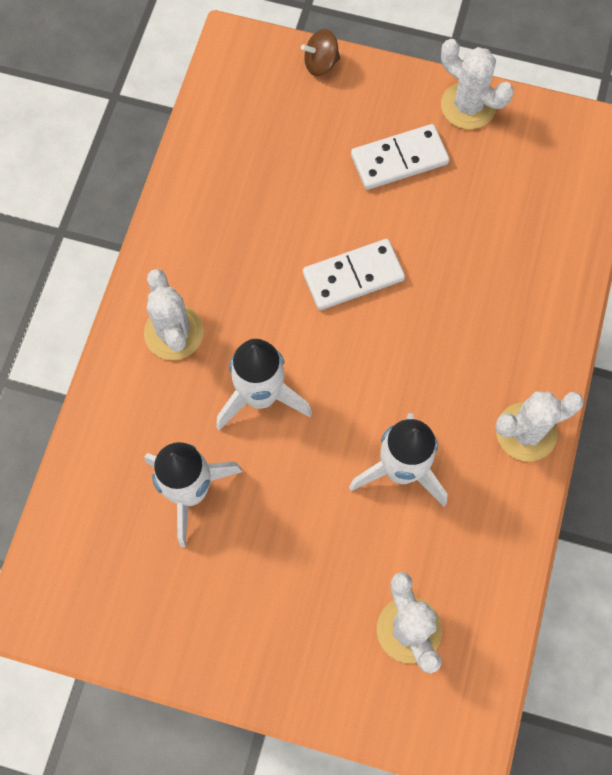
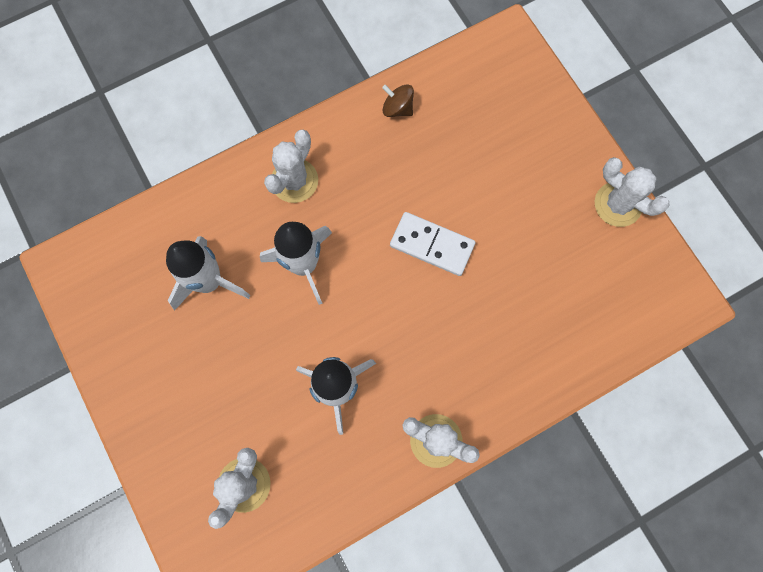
camera: 45 degrees right, 5 degrees up
(321, 63) = (551, 95): brown spinning top -> brown spinning top (397, 108)
(399, 159) = (537, 199): white domino -> none
(468, 106) = (618, 204): white cactus -> white cactus turned 45 degrees counterclockwise

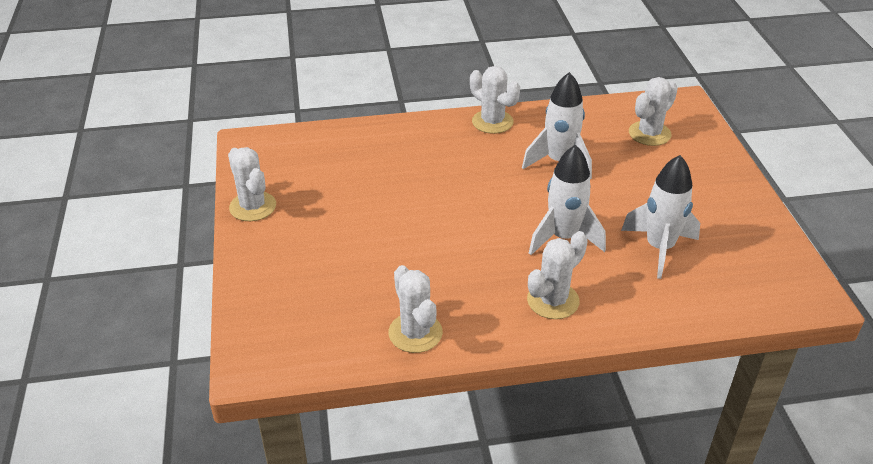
camera: 160 degrees left, 35 degrees down
(397, 108) = (415, 333): brown spinning top -> white cactus
(432, 245) = (437, 222): white domino -> none

